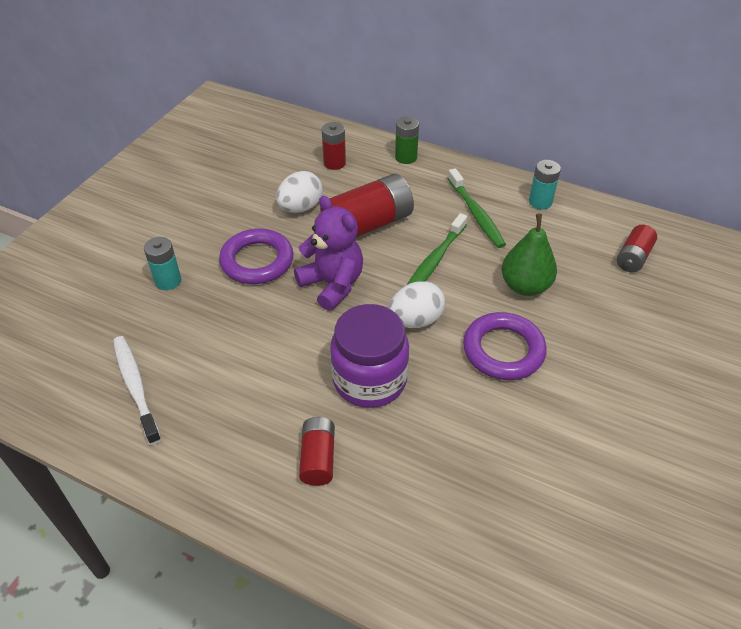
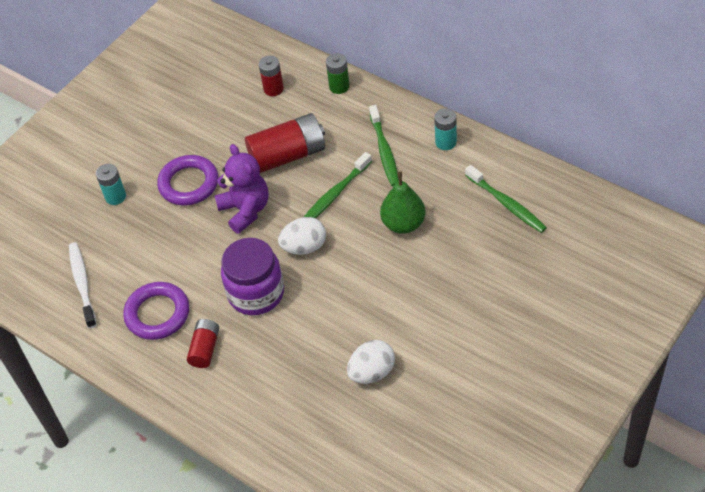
camera: 15 degrees right, 5 degrees up
(300, 208) = (234, 134): white egg -> white egg (372, 372)
(503, 350) = (366, 278): purple ring -> purple ring (157, 314)
(633, 257) = (506, 204): red battery -> green toothbrush

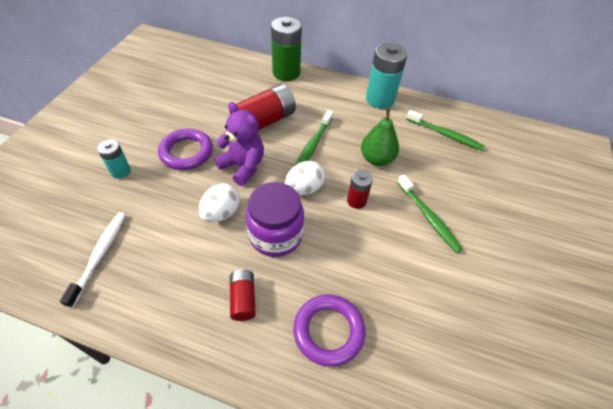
camera: 25 degrees left, 0 degrees up
(82, 284) = (100, 255): white toothbrush -> white toothbrush turned 45 degrees clockwise
(157, 314) = (185, 272): purple ring -> purple ring (328, 331)
(273, 89) = (237, 79): red battery -> red battery (356, 201)
(339, 86) = (286, 73): green battery -> green battery, size x1.82
(372, 372) = (410, 290): white egg -> white egg (221, 213)
(384, 151) = (338, 110): green toothbrush -> green toothbrush (428, 217)
(446, 142) = (380, 99): turquoise battery -> turquoise battery, size x1.82

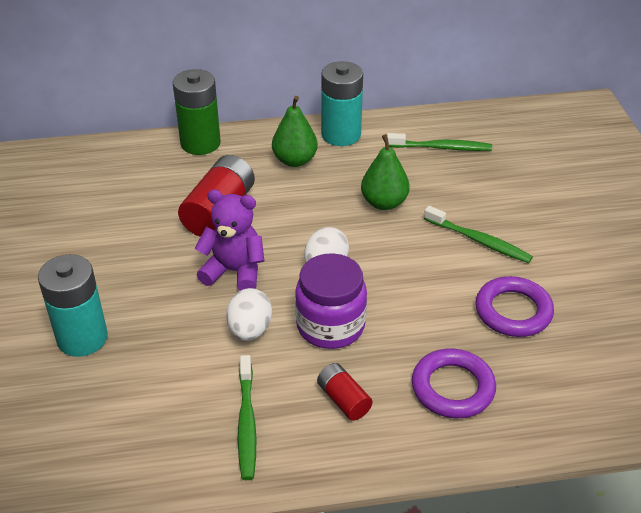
camera: 25 degrees left, 10 degrees down
(100, 255) = (141, 433): white toothbrush -> none
(120, 171) = (82, 338): turquoise battery -> turquoise battery, size x1.82
(186, 152) = (150, 283): purple ring -> purple ring (513, 311)
(313, 145) = (299, 215): green toothbrush -> green toothbrush (247, 423)
(337, 106) = (295, 160): none -> green pear
(356, 201) = (393, 255): red battery -> none

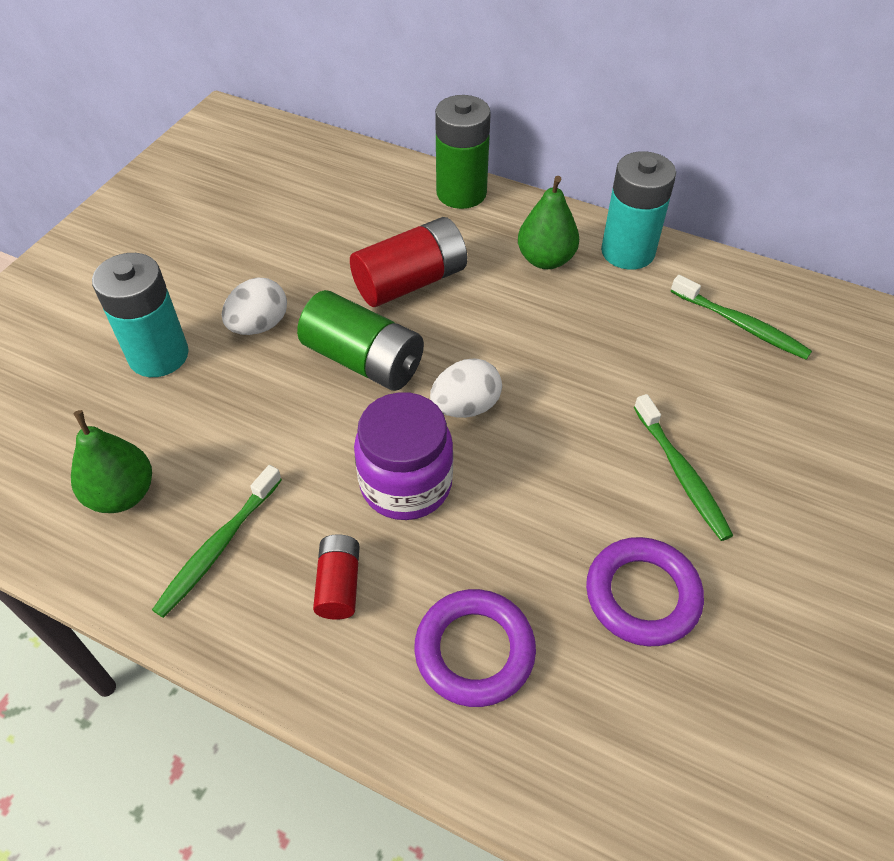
camera: 35 degrees right, 10 degrees up
(234, 271) = (364, 360): purple teddy bear -> green battery
(250, 330) = (318, 438): white egg -> white egg (259, 325)
(384, 203) = (604, 362): green pear -> green pear (122, 494)

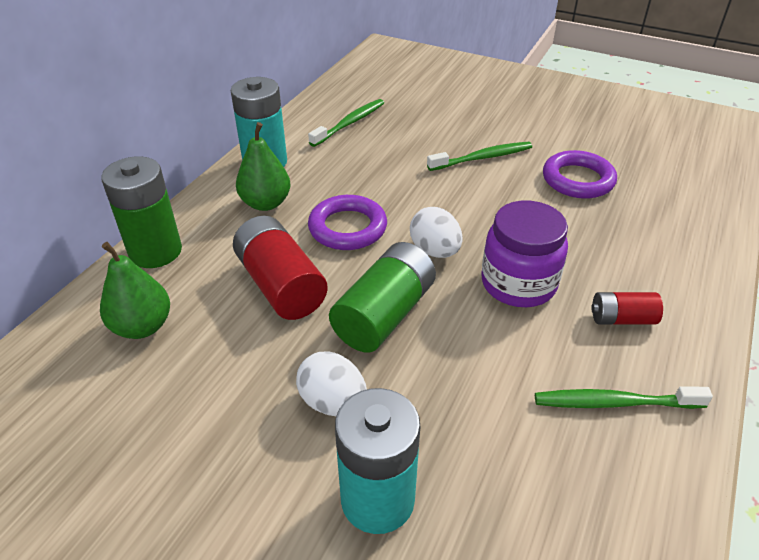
camera: 90 degrees left, 10 degrees down
(122, 494) = (579, 498): green pear -> green pear (142, 326)
(218, 547) = (614, 403): green toothbrush -> green toothbrush turned 150 degrees clockwise
(474, 651) = (645, 249): purple ring -> purple ring (347, 228)

